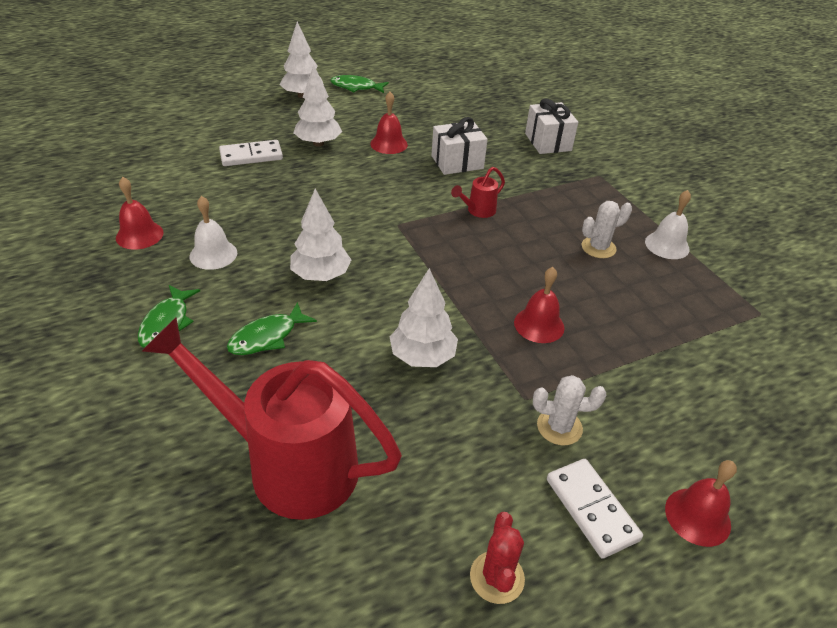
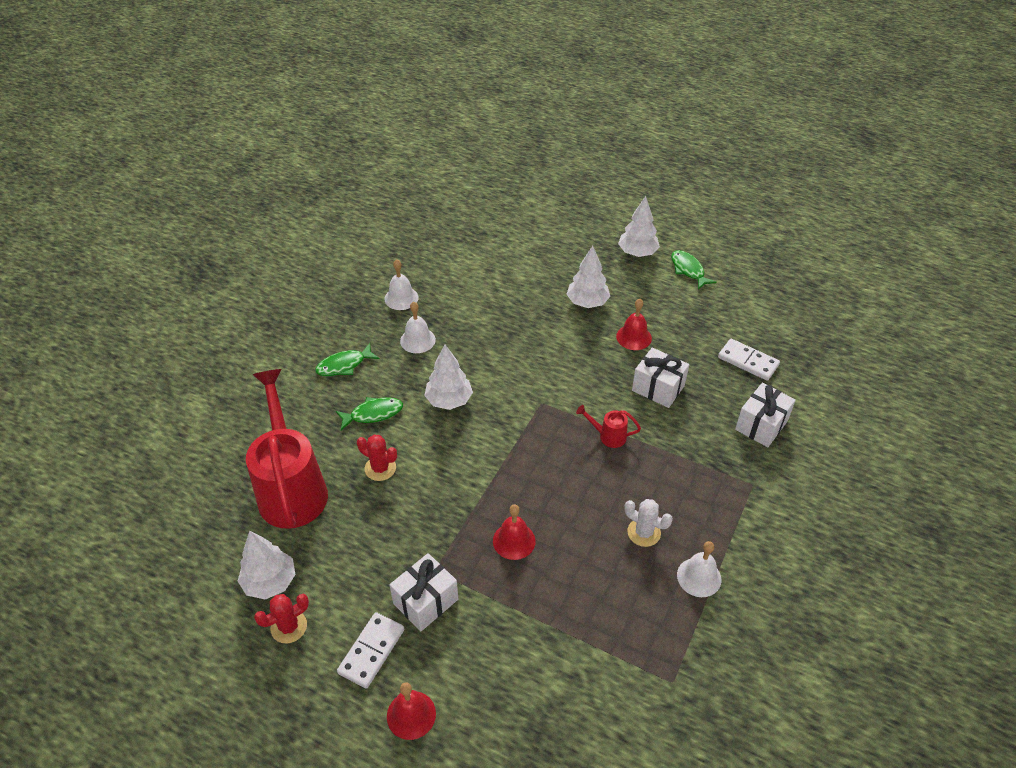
camera: 55 degrees right, 5 degrees up
(139, 235) = (401, 298): red bell -> white bell
(251, 156) = (532, 283): white domino -> white domino (748, 361)
(267, 337) = (373, 414): green fish -> green fish turned 150 degrees clockwise
(348, 371) = (380, 468): none -> red cactus
(422, 357) = (424, 496): white tree -> white tree (270, 582)
(559, 427) = (425, 601): white cactus -> white gift

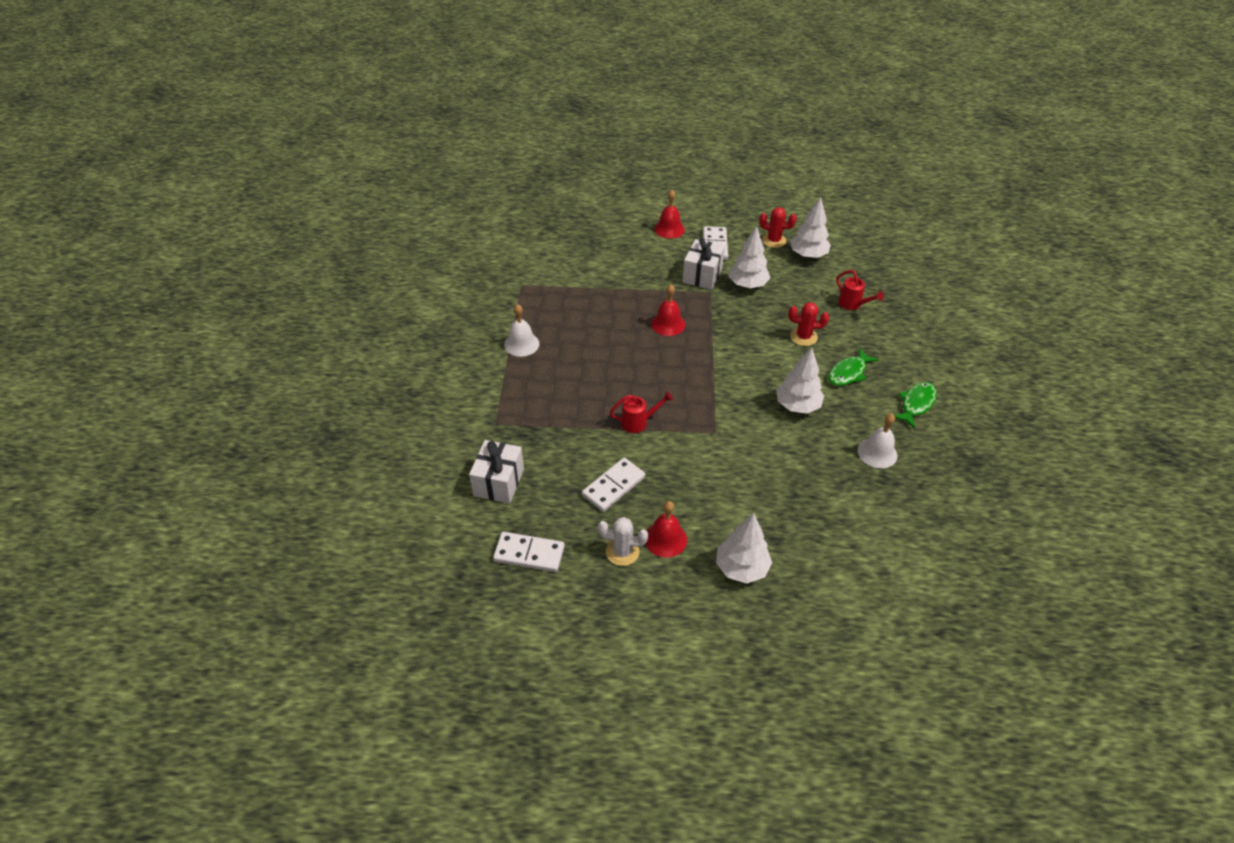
camera: 155 degrees right, 0 degrees up
(289, 627) = (773, 240): red cactus -> red cactus turned 75 degrees clockwise
(291, 488) = (852, 304): red watering can -> red watering can, size x0.40
(401, 298) = (939, 495): white bell -> none
(637, 253) = (725, 680): white tree -> white tree (747, 284)
(644, 532) = (574, 359): white cactus -> white cactus (622, 552)
(658, 388) = (613, 486): white gift -> white domino
(688, 270) = (644, 675): green fish -> none

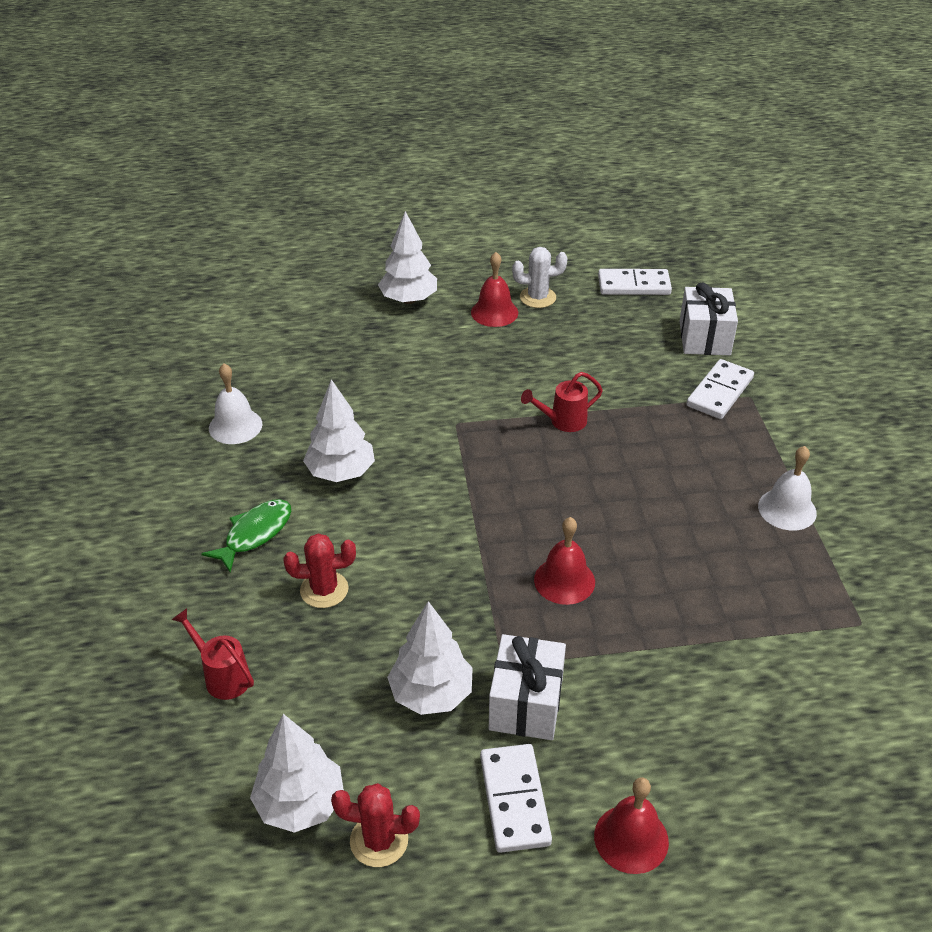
camera: 170 degrees right, 5 degrees down
(613, 486) = (569, 350): white domino -> white domino (720, 392)
(916, 404) = (159, 498): green fish -> none

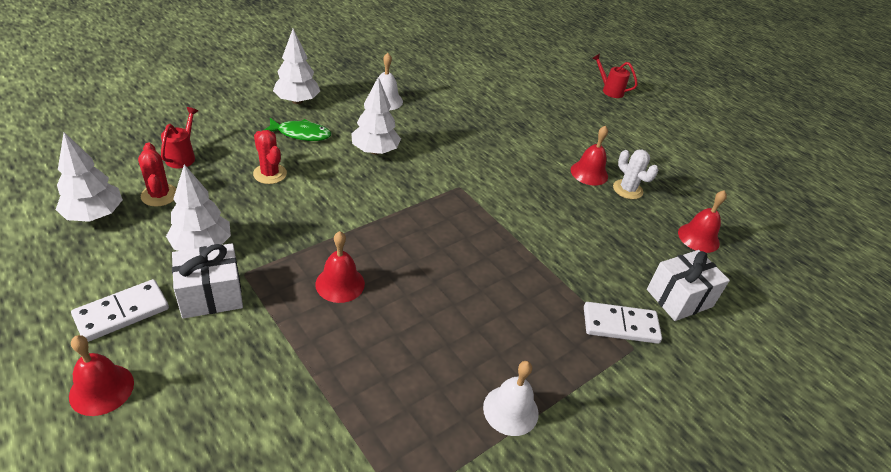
camera: 55 degrees right, 0 degrees up
(379, 840) = (73, 256): red cactus -> red cactus (159, 195)
(409, 300) = (562, 132): white tree -> white tree (297, 101)
(563, 421) = (505, 239): red watering can -> red watering can (610, 90)
(634, 285) = (698, 237): white domino -> red bell

